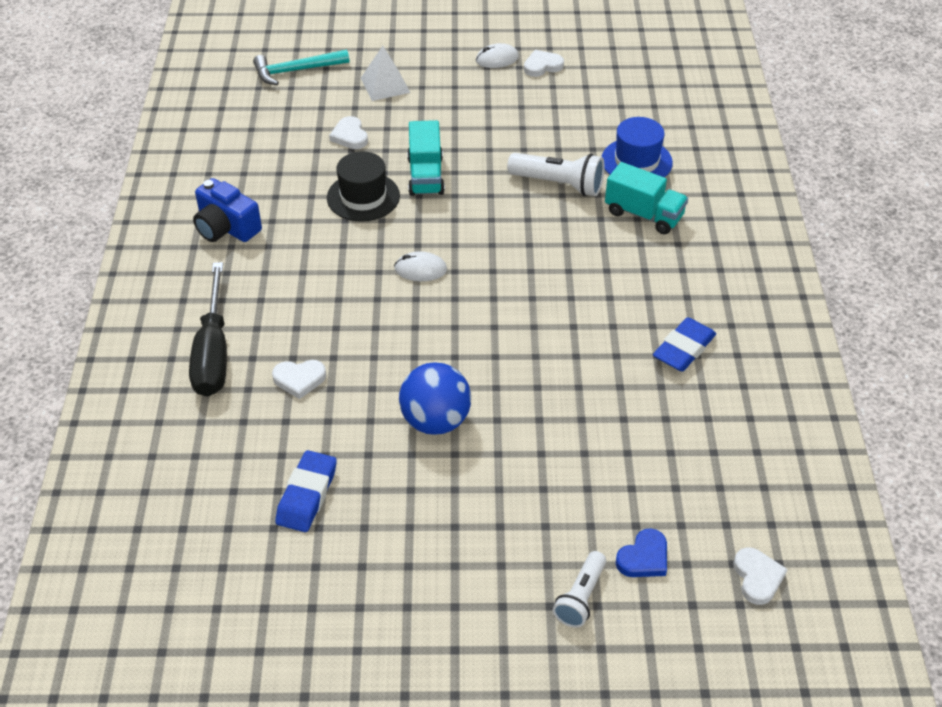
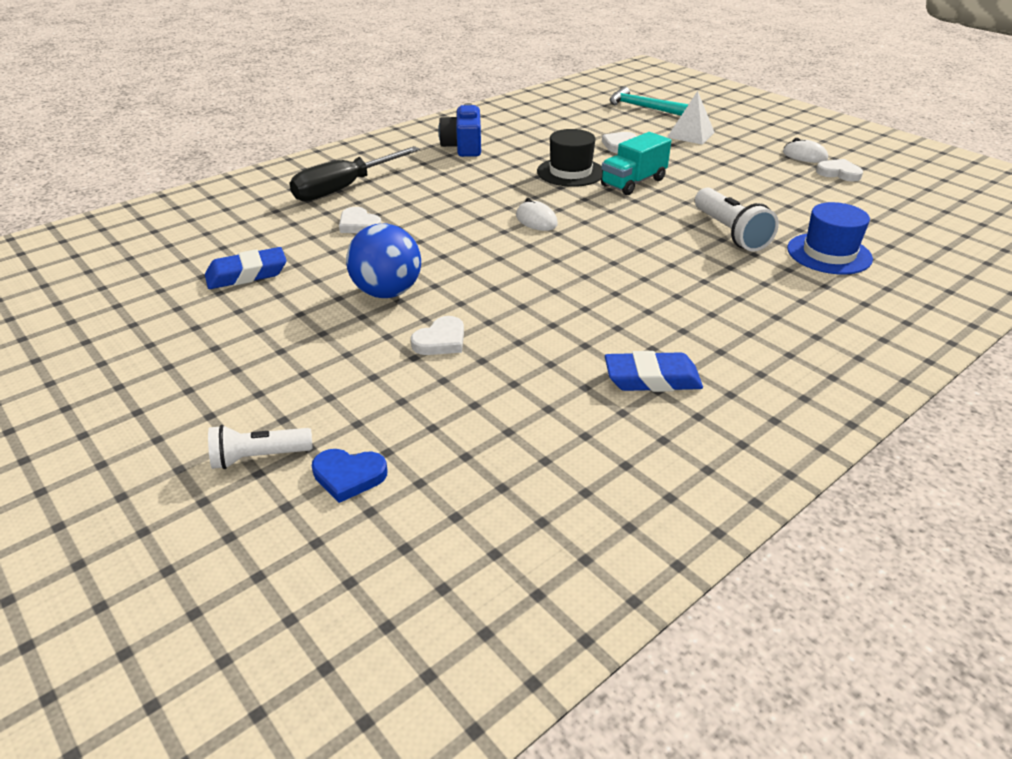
camera: 50 degrees right, 10 degrees down
(644, 214) = (775, 284): turquoise truck -> none
(757, 577) = (402, 578): white heart -> white heart (441, 341)

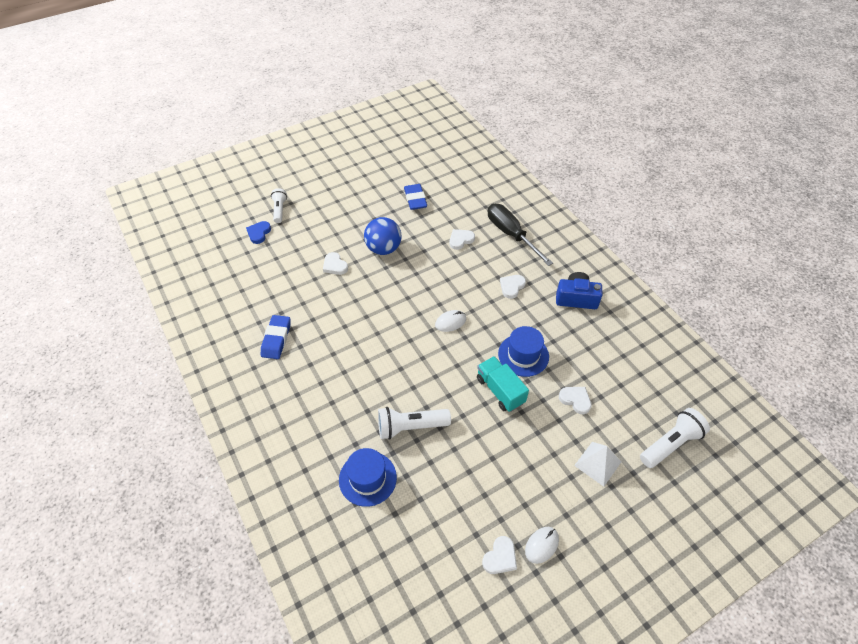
camera: 100 degrees right, 15 degrees up
(453, 183) = (512, 287): none -> white heart
(570, 172) = (523, 355): black hat -> blue hat
(642, 107) = (671, 444): turquoise hammer -> white flashlight

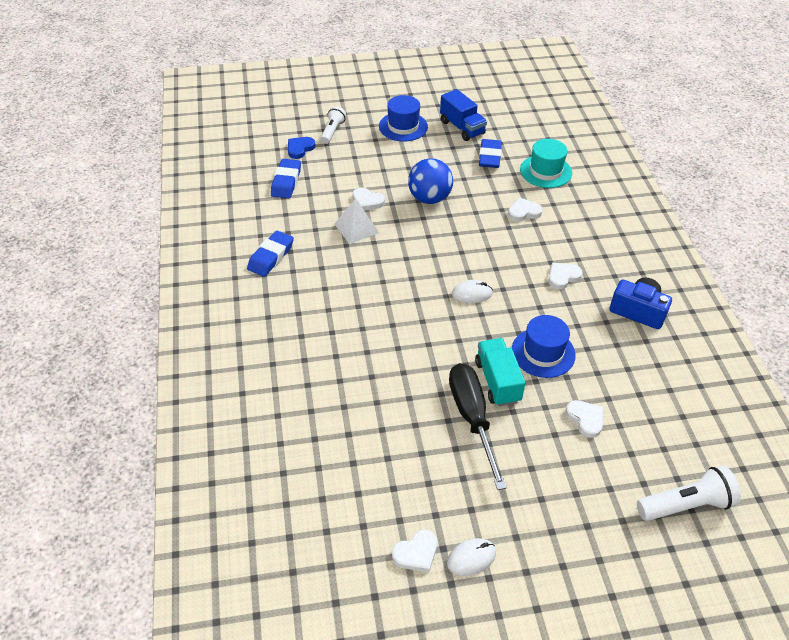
camera: 20 degrees right, 5 degrees down
(260, 267) = (286, 182): none -> blue eraser
(335, 265) = (367, 201): white heart -> white heart turned 45 degrees counterclockwise
(367, 478) = (305, 423): blue hat -> blue hat (403, 126)
(383, 179) = (462, 127): none -> blue truck
(410, 427) = (376, 387): white flashlight -> none
(462, 200) = (545, 171): none -> turquoise hat
(511, 234) = (588, 222): black screwdriver -> black screwdriver (472, 418)
(597, 463) = (581, 495): white pyramid -> white pyramid (356, 228)

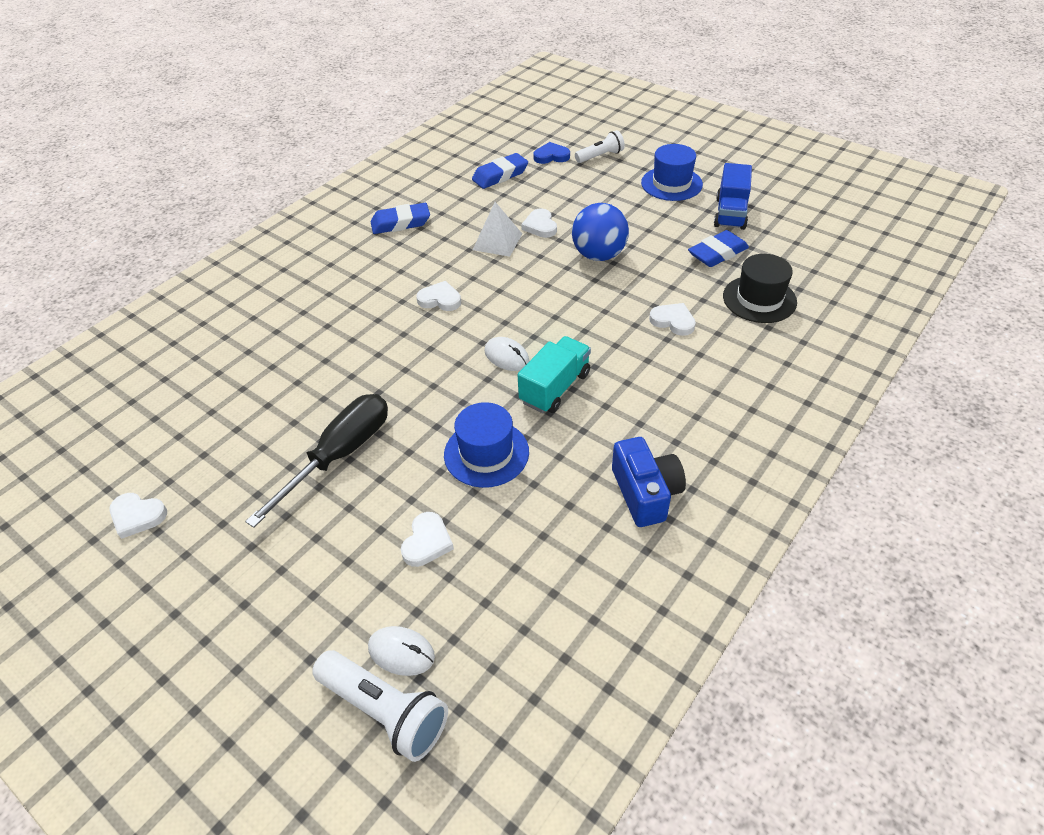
camera: 50 degrees right, 0 degrees up
(471, 558) = (160, 559): white mouse -> white mouse (401, 652)
(497, 381) = (408, 444): turquoise truck -> turquoise truck (555, 388)
(545, 171) = (759, 299): turquoise hat -> black hat
(563, 277) = (617, 403): white heart -> white heart (440, 299)

